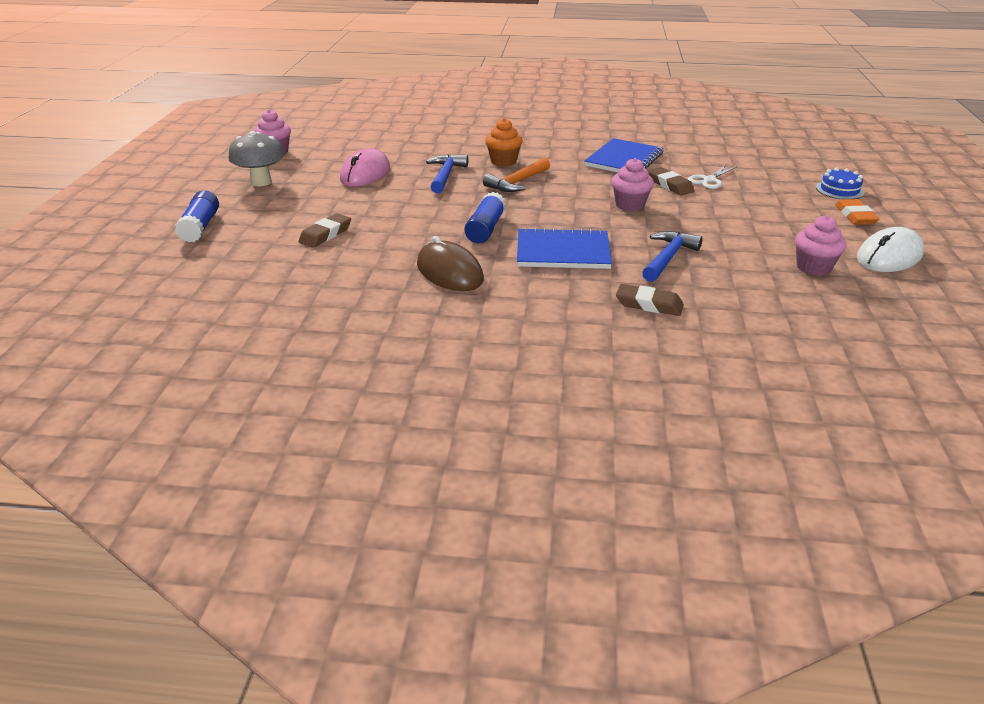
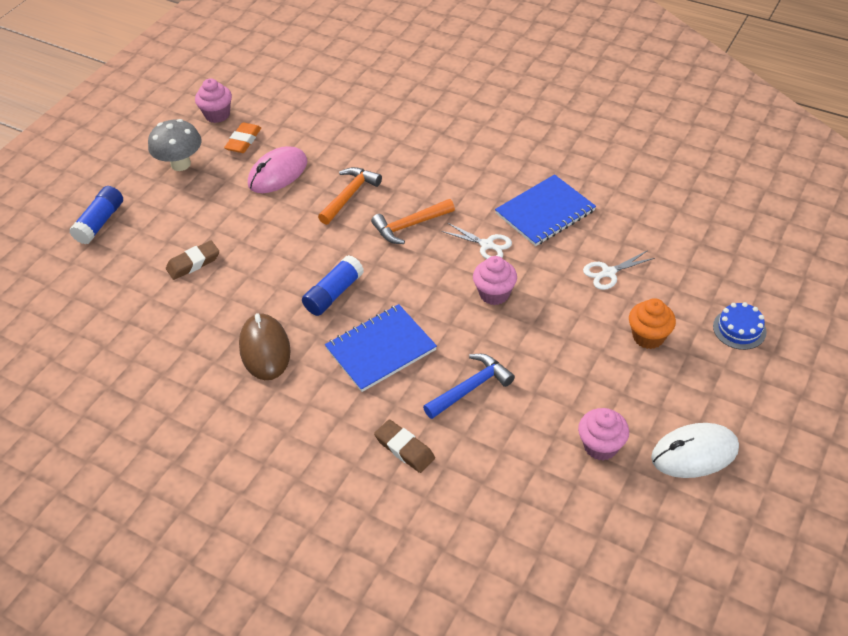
camera: 25 degrees right, 15 degrees up
(445, 175) = (350, 195): blue hammer -> orange hammer
(503, 161) = (420, 185): orange cupcake -> orange cupcake (648, 337)
(563, 252) = (380, 349): blue notebook -> blue notebook turned 60 degrees counterclockwise
(595, 182) = (487, 245): none -> white scissors
(670, 185) = (560, 271): brown eraser -> none
(855, 216) = (716, 378): orange eraser -> orange eraser (243, 141)

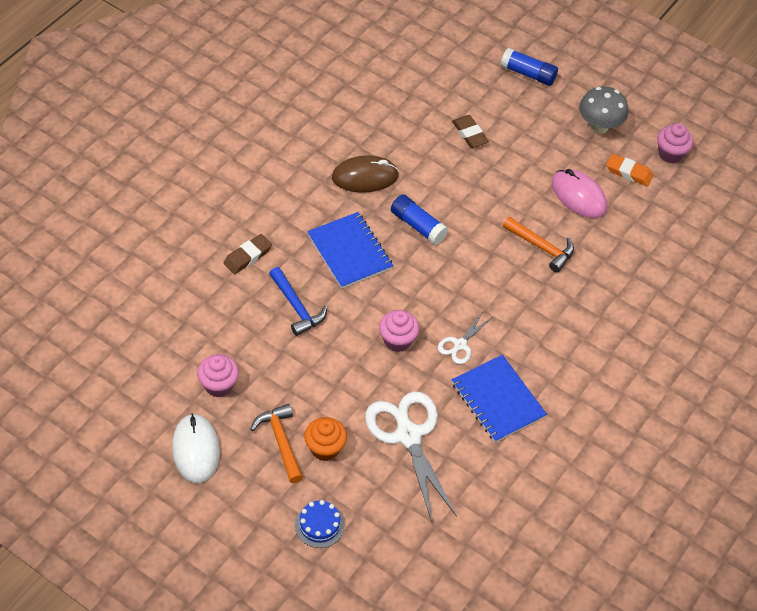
camera: 90 degrees right, 5 degrees up
(409, 226) = (494, 288): orange hammer -> orange hammer (280, 441)
(608, 273) = (408, 435): white scissors -> white scissors, size x2.03

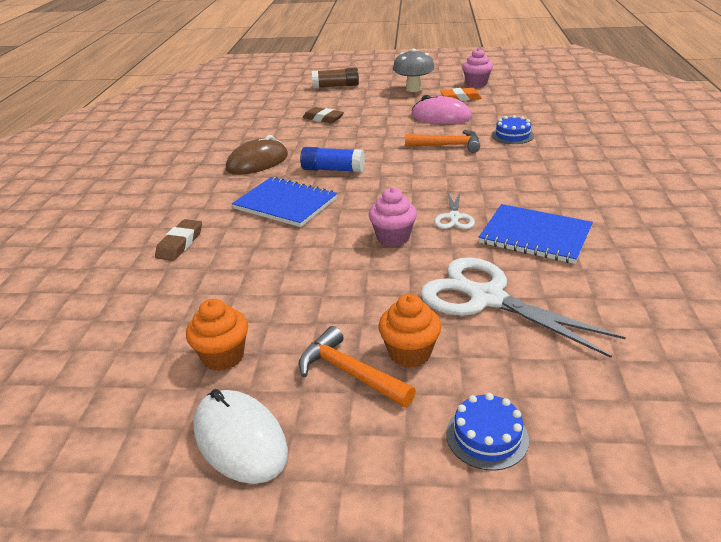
camera: 25 degrees left, 20 degrees down
(219, 385) = (223, 356): pink cupcake -> orange cupcake
(297, 307) = (265, 257): blue hammer -> none
(528, 74) = (336, 86): blue glue stick -> brown glue stick
(612, 266) = (512, 135): none -> blue cake

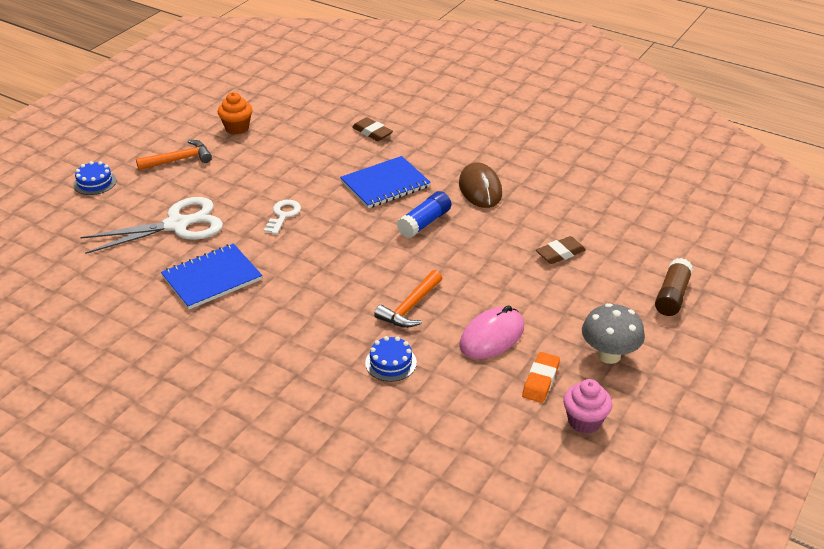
camera: 115 degrees right, 5 degrees up
(240, 440) = (176, 122): white mouse -> none
(393, 238) = (283, 215): pink cupcake -> white key
(409, 353) = (169, 181): orange cupcake -> none
(454, 217) = (278, 253): white scissors -> none

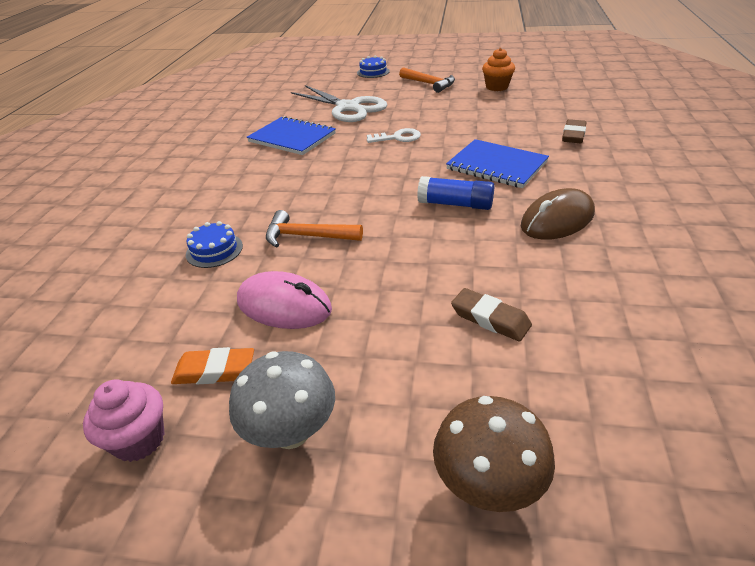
camera: 70 degrees right, 0 degrees up
(672, 296) = (488, 485): brown glue stick -> brown mushroom

